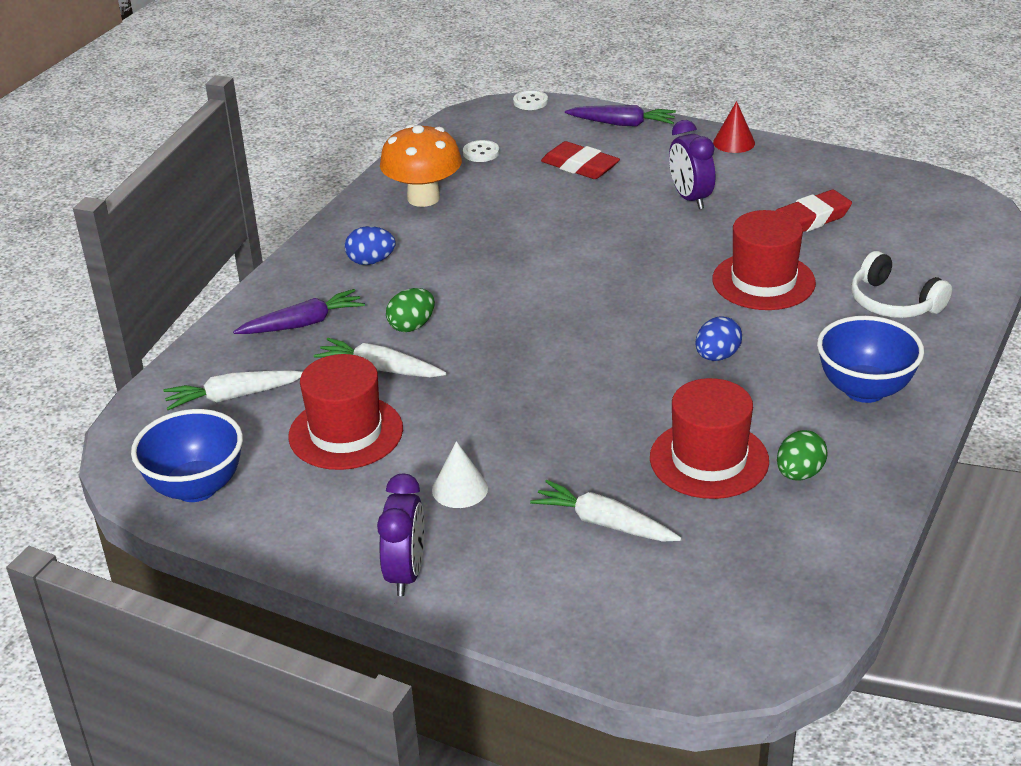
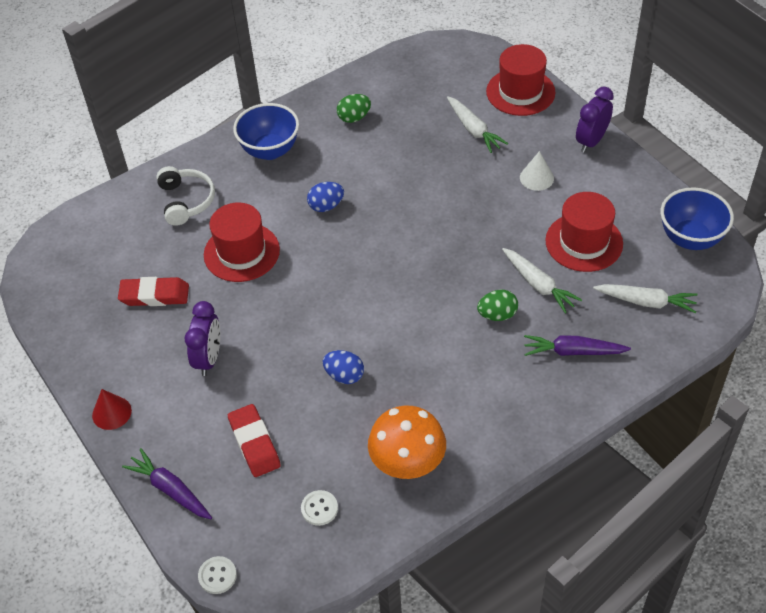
camera: 150 degrees left, 15 degrees up
(371, 261) = (492, 399): blue egg -> blue egg (344, 375)
(709, 459) = (391, 143): red hat -> red hat (520, 92)

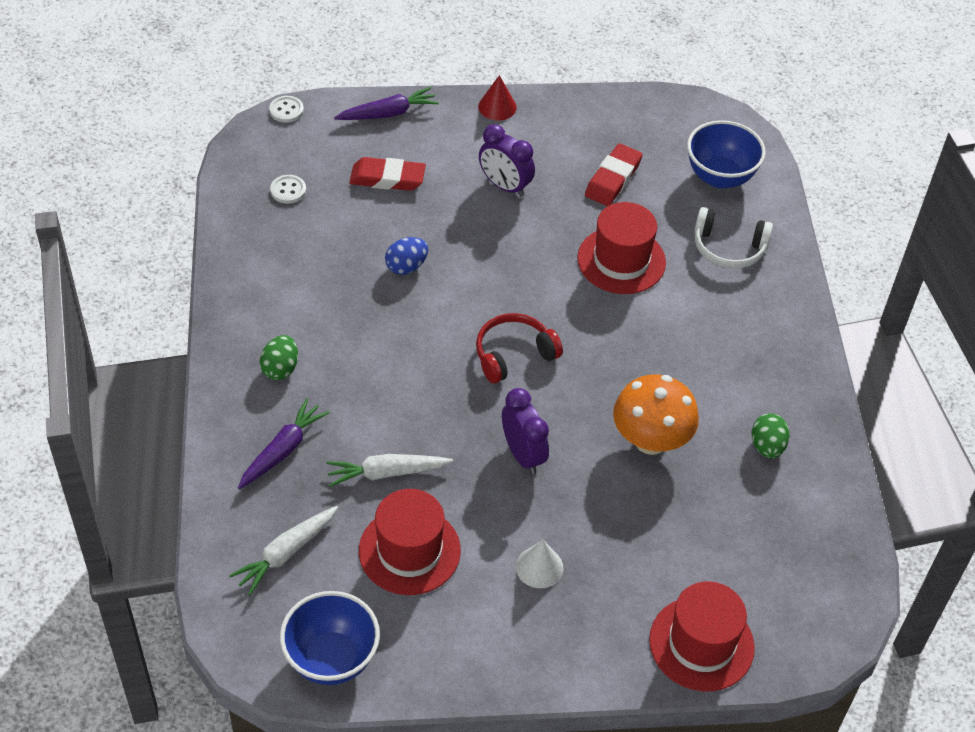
camera: 115 degrees right, 0 degrees up
(270, 150) = (761, 346): blue bowl -> blue bowl (720, 177)
(326, 206) = (638, 354): blue egg -> none
(380, 269) = (514, 355): none -> red headphones
(407, 463) = (277, 264): orange mushroom -> orange mushroom (650, 440)
(473, 129) = (665, 552): white carrot -> none
(497, 315) = (378, 416): green egg -> green egg (280, 368)
(591, 141) = (558, 664): purple clock -> purple clock (523, 455)

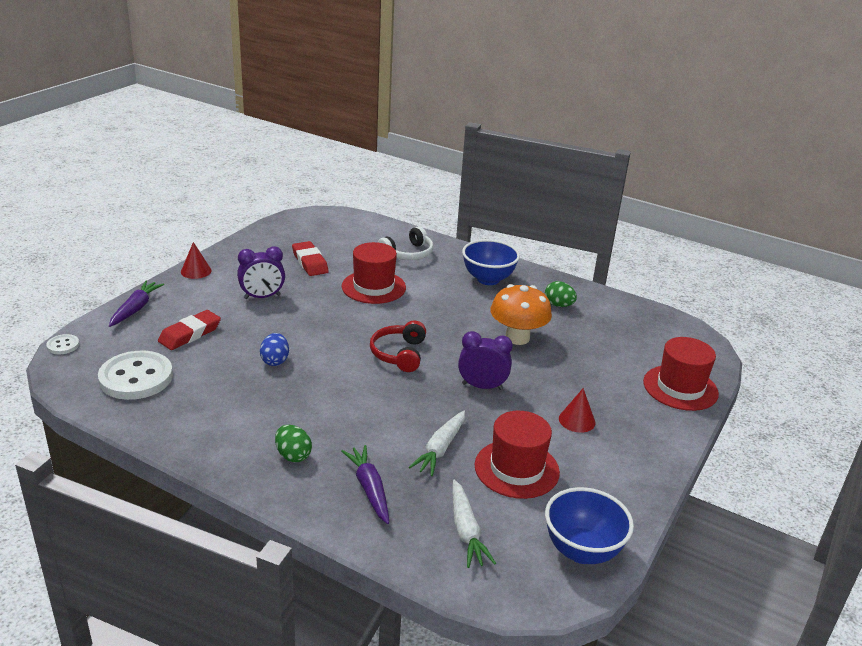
camera: 55 degrees left, 20 degrees down
(288, 190) = (136, 378): white button -> white button, size x2.23
(539, 567) = (577, 420): white cone -> red cone
(720, 177) = (355, 234): blue bowl -> blue bowl (488, 279)

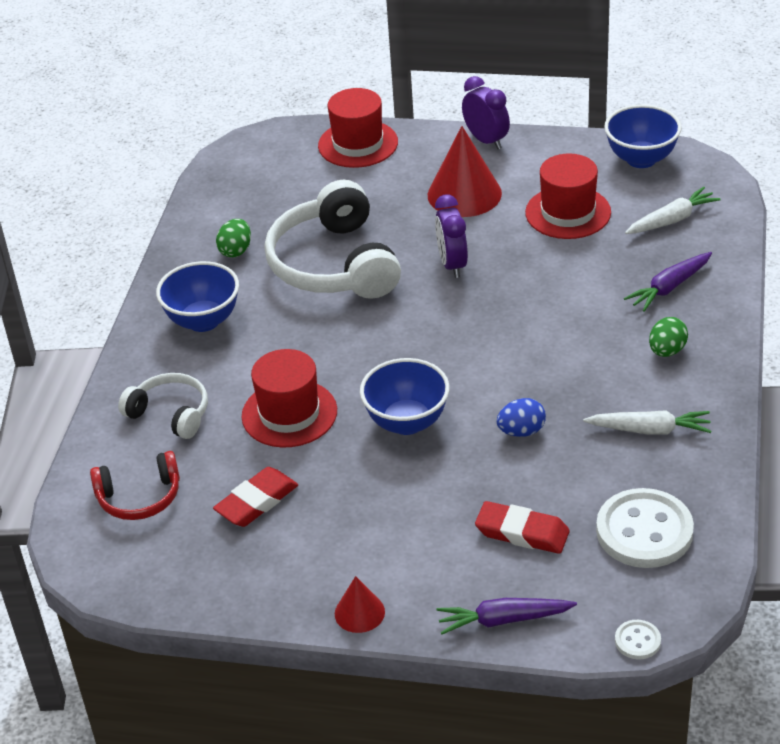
camera: 105 degrees left, 10 degrees up
(262, 297) = (385, 507): purple clock -> purple clock (486, 140)
(327, 322) = (407, 422): none -> blue bowl
(399, 354) = (434, 340): red headphones -> red headphones (139, 497)
(440, 449) = (577, 263): white carrot -> white carrot (649, 430)
(517, 338) = (335, 264): orange mushroom -> white headphones
(577, 420) = (464, 194): red cone -> red cone, size x1.90

